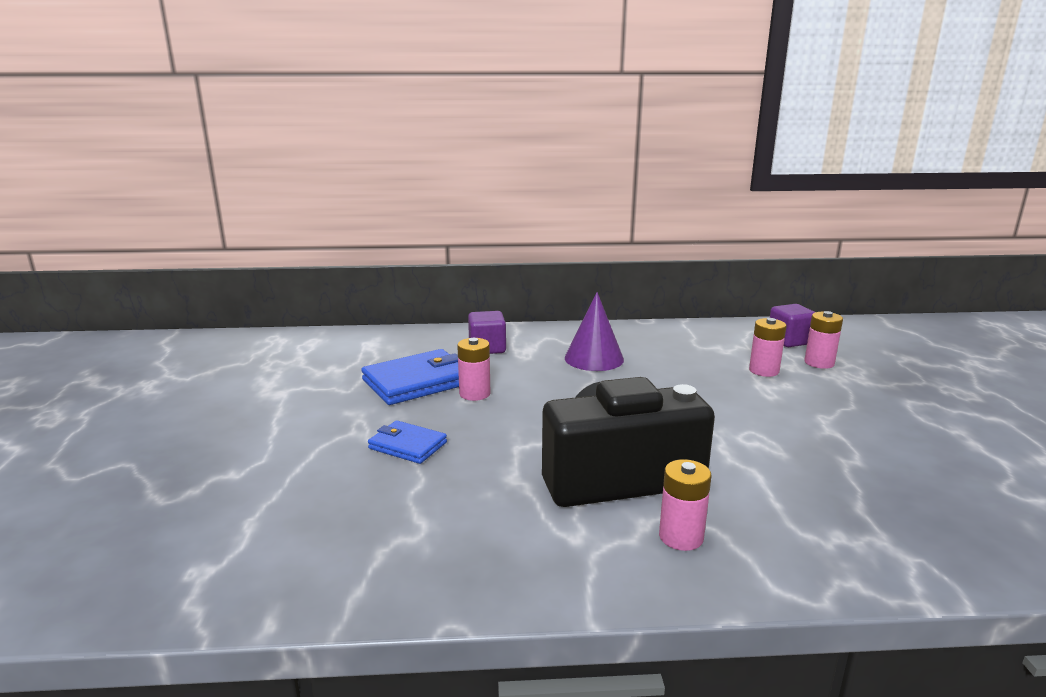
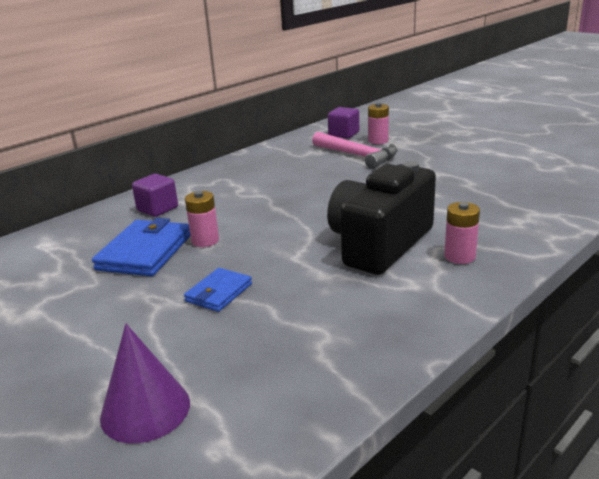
camera: 40 degrees left, 5 degrees up
(407, 445) = (219, 293): blue wallet -> blue wallet turned 45 degrees counterclockwise
(594, 358) = (247, 186): purple cone -> purple cone (145, 409)
(764, 371) = (358, 156): pink battery -> pink hammer

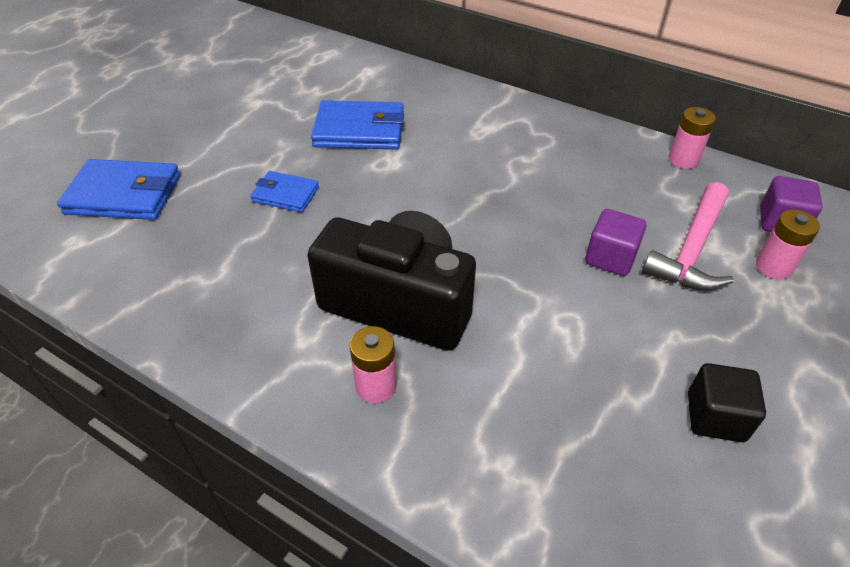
camera: 75 degrees right, 20 degrees up
(145, 409) = (124, 194): purple cone -> blue wallet
(157, 209) = (455, 112): purple cube -> purple cube (610, 258)
(205, 241) = (388, 162): pink battery -> pink battery (683, 160)
(481, 167) = (715, 417): none -> black cube

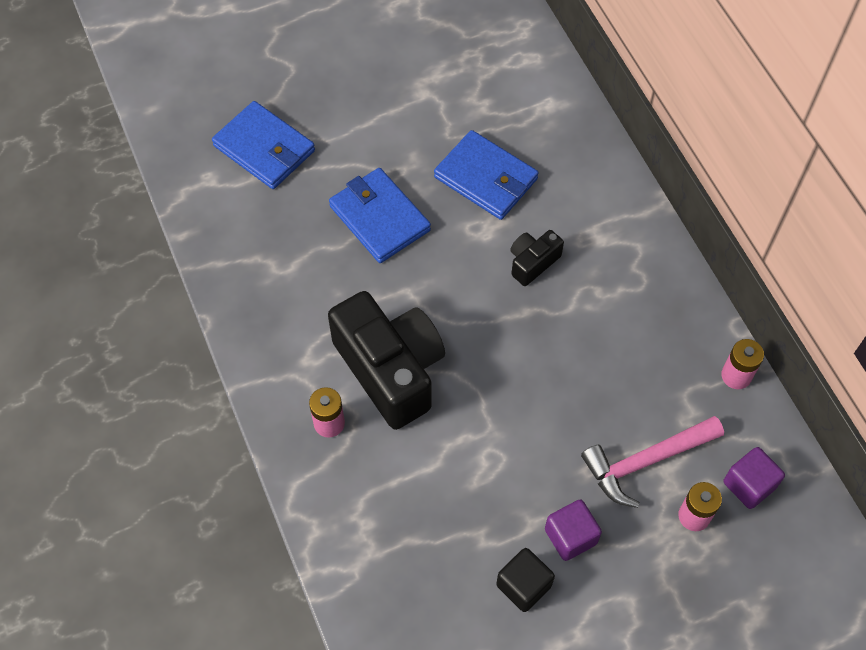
camera: 35 degrees right, 15 degrees up
(285, 194) = (379, 218): blue wallet -> blue wallet, size x1.71
(452, 164) = (532, 262): none -> black camera
(610, 258) = (574, 428): purple cube -> purple cube (570, 536)

